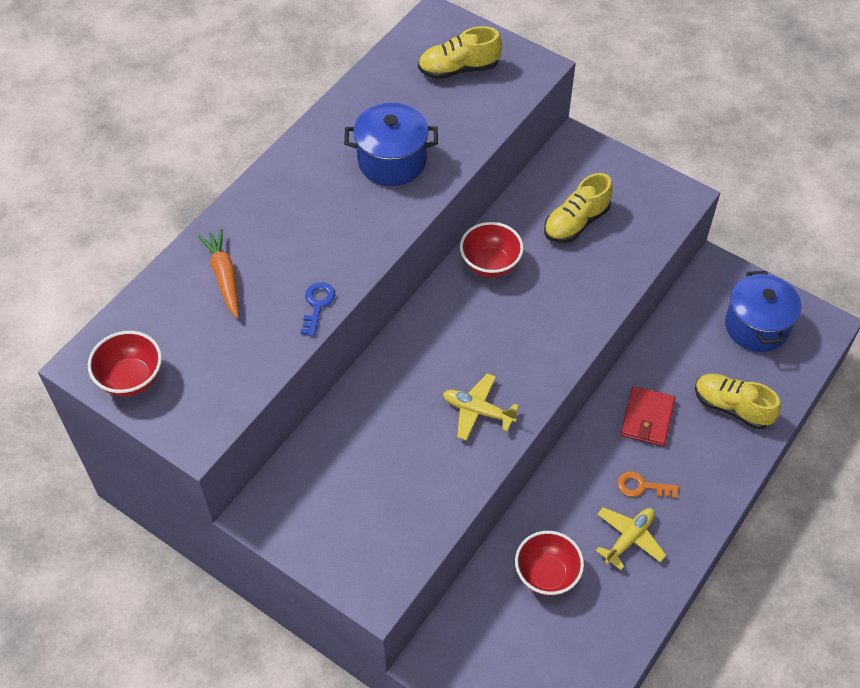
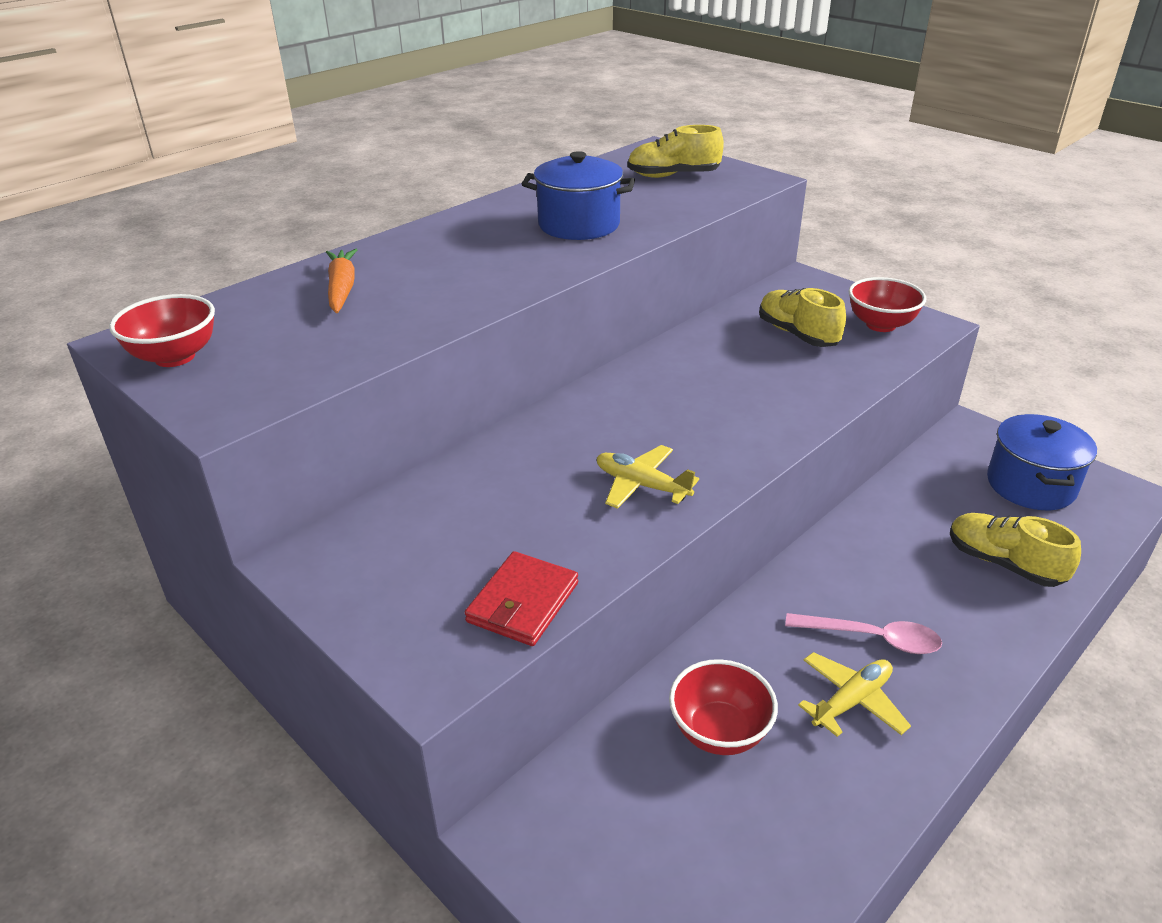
camera: 10 degrees right, 20 degrees down
(317, 305) = (444, 317): blue key -> none
(490, 264) = (685, 358): red bowl -> red bowl (881, 325)
(576, 222) = (797, 334): yellow shoe -> yellow shoe turned 90 degrees clockwise
(642, 486) = (873, 638): orange key -> pink spoon
(647, 418) = (882, 562): red wallet -> red wallet (523, 602)

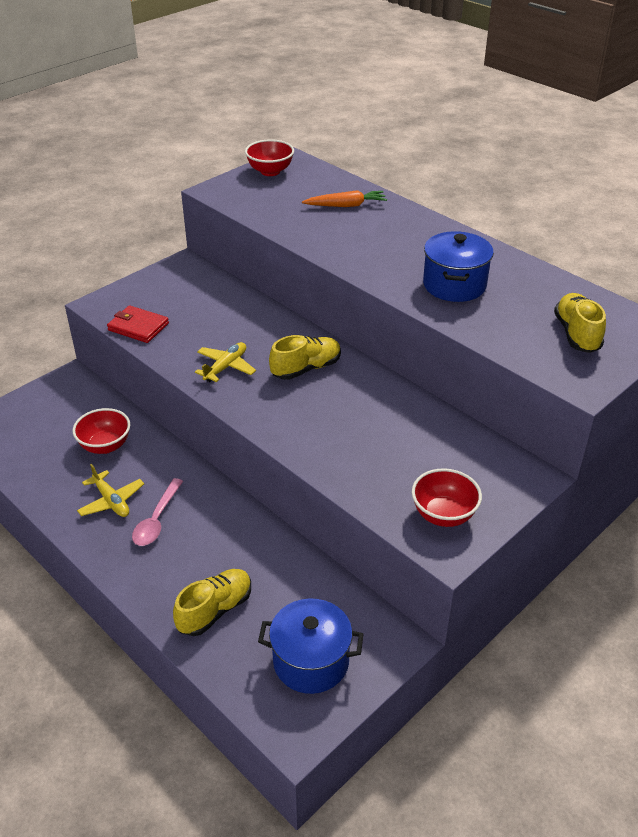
camera: 90 degrees right, 5 degrees up
(797, 334) = (421, 458): yellow shoe -> yellow shoe (306, 368)

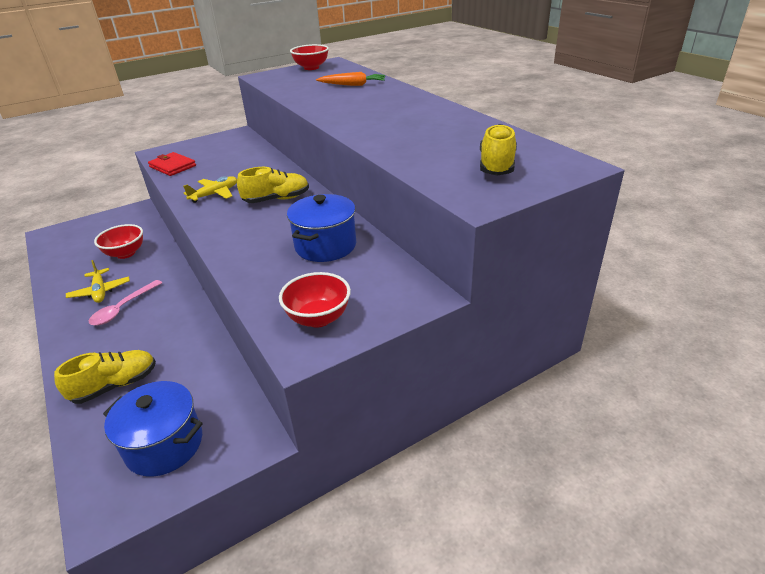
camera: 15 degrees right, 5 degrees down
(454, 285) = (404, 130): blue pot -> blue pot (325, 246)

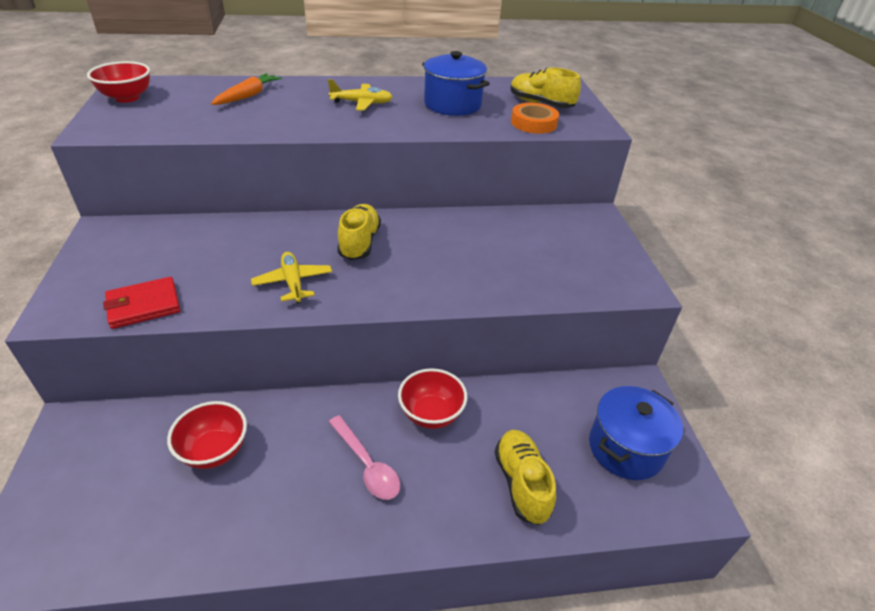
camera: 70 degrees left, 5 degrees up
(100, 291) = (301, 489): yellow plane -> yellow plane (362, 103)
(318, 318) = (601, 269): red bowl -> red bowl (431, 414)
(325, 246) = (487, 238): blue pot -> blue pot (452, 105)
(440, 172) = (533, 123): none -> orange tape

